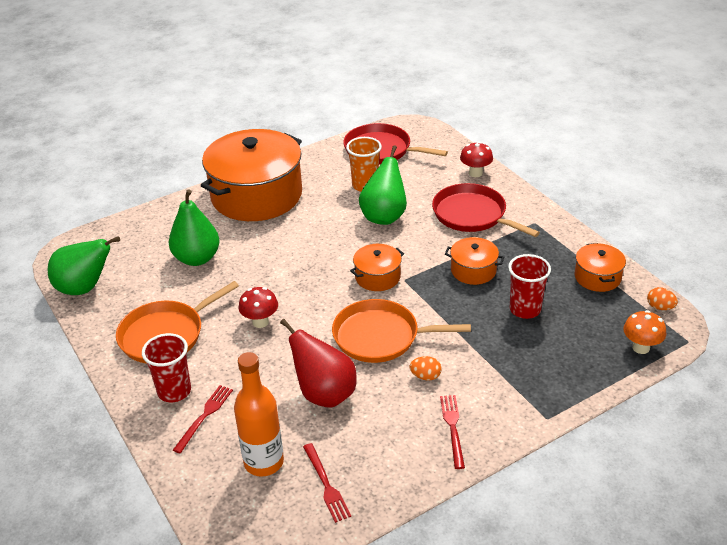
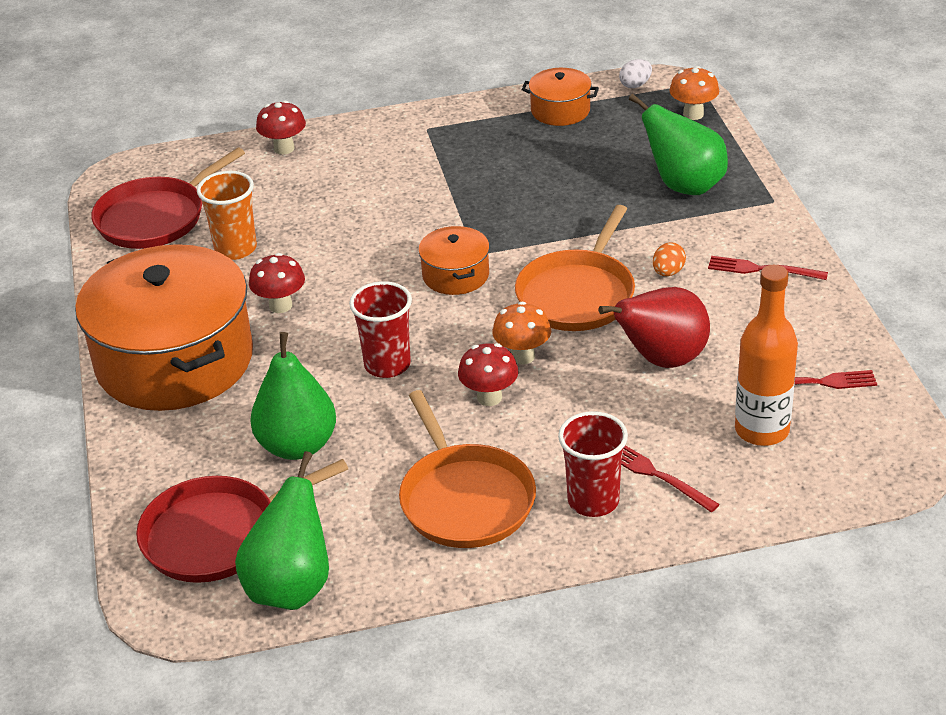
camera: 70 degrees left, 0 degrees up
(305, 326) = (522, 356): none -> orange mushroom
(318, 217) = (280, 305): none -> red mushroom
(384, 216) = (324, 245): green pear -> green pear (684, 186)
(472, 215) = (376, 171): red pan -> red pan (218, 534)
(473, 270) = (491, 195): orange pot -> none
(525, 309) = (588, 174): red cup -> red cup (387, 365)
(660, 307) = (635, 85): orange egg -> white egg

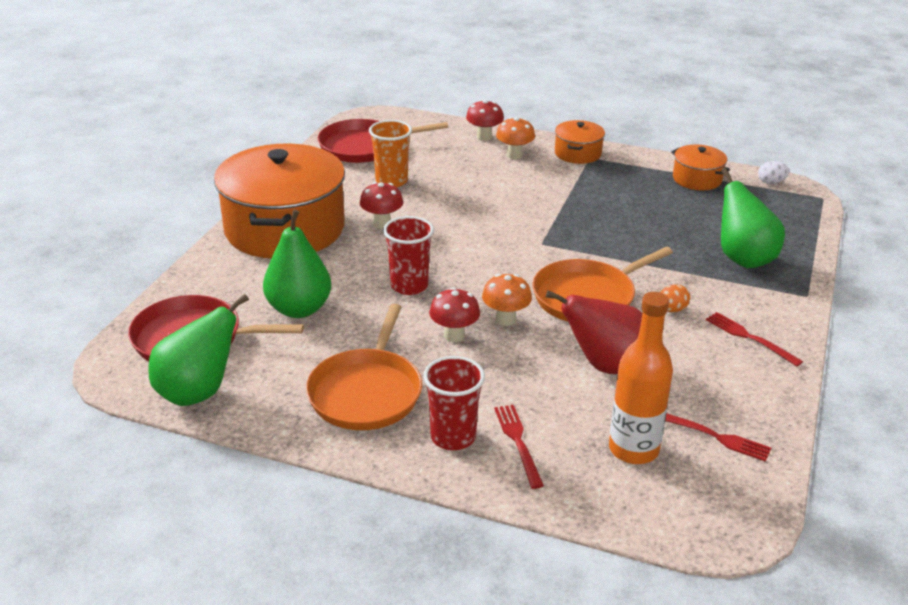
camera: 30 degrees right, 5 degrees down
(455, 275) = (514, 250): orange pot -> orange pot (578, 153)
(693, 114) = (798, 216): orange mushroom -> orange mushroom (514, 155)

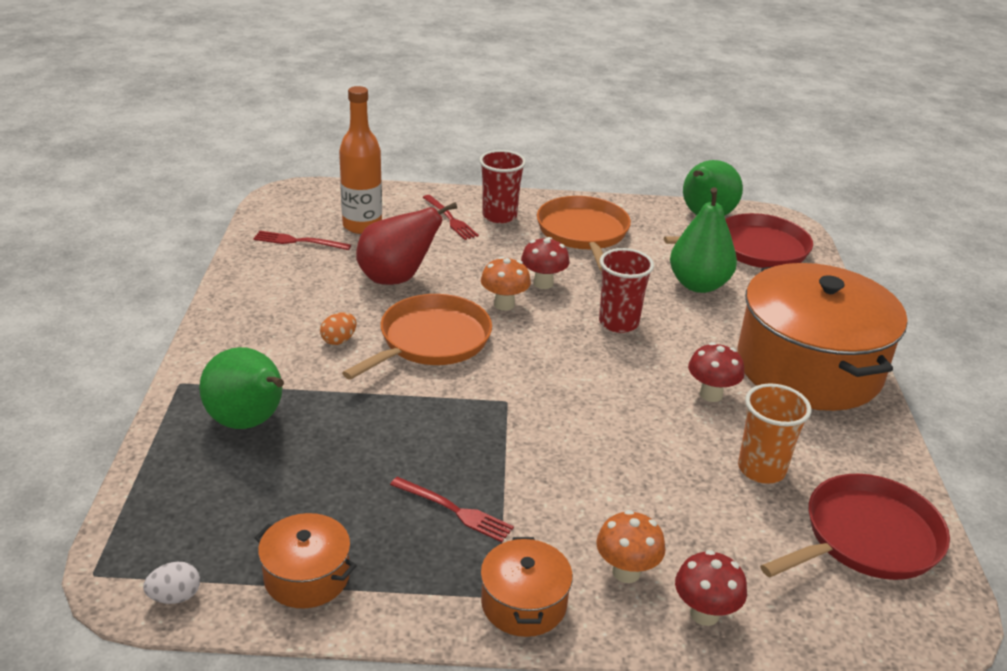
camera: 160 degrees right, 0 degrees up
(749, 338) = (257, 324): red fork -> red fork (454, 510)

